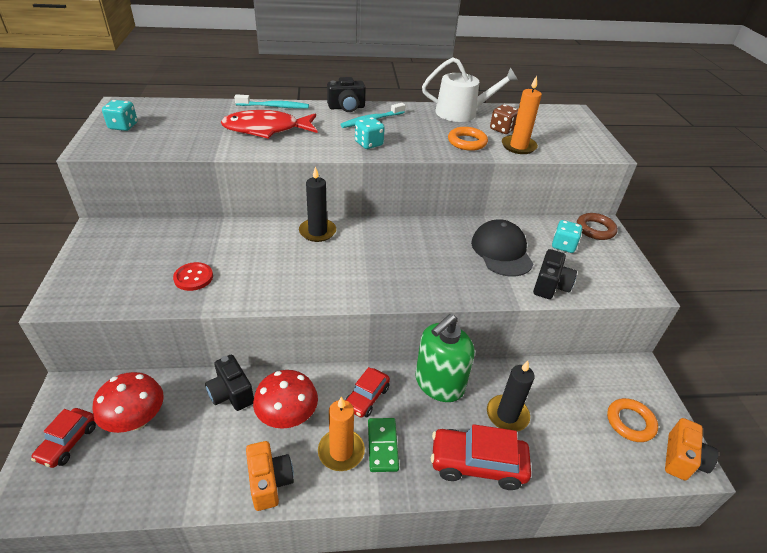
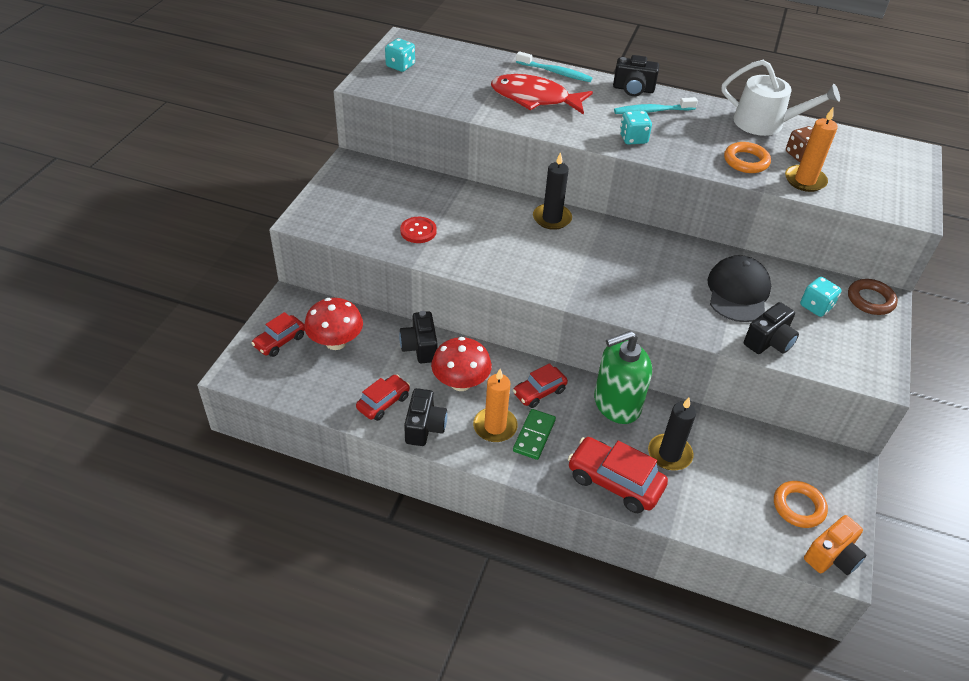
camera: 25 degrees right, 5 degrees up
(214, 471) = (383, 402): none -> red car
(269, 482) = (424, 427): orange camera -> black camera

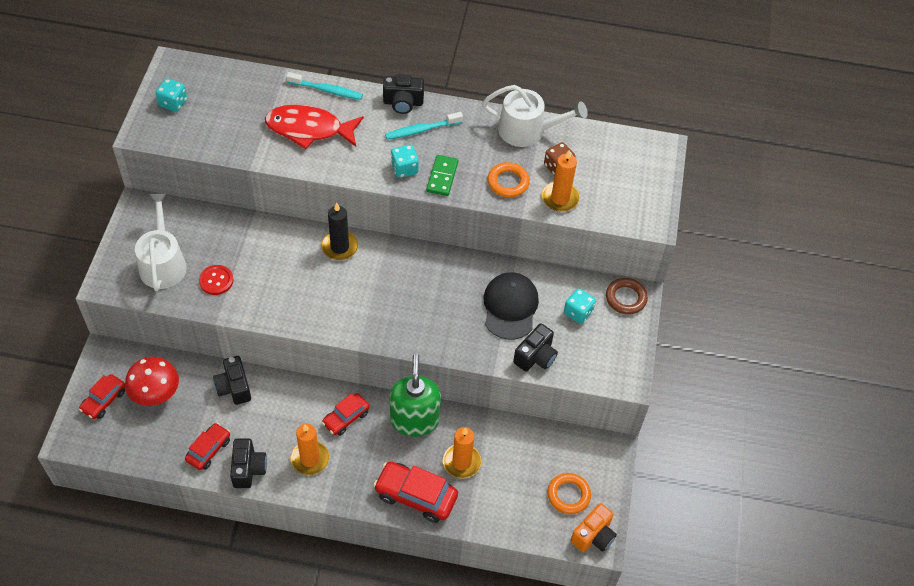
camera: 10 degrees left, 10 degrees up
(365, 210) = (163, 263): none -> white watering can
(460, 383) = (275, 419): red mushroom -> none
(534, 436) = (345, 462): green domino -> green domino (442, 177)
(616, 404) = (414, 419): green soap dispenser -> green soap dispenser turned 120 degrees clockwise
(669, 454) = (461, 462): black candle -> orange candle

